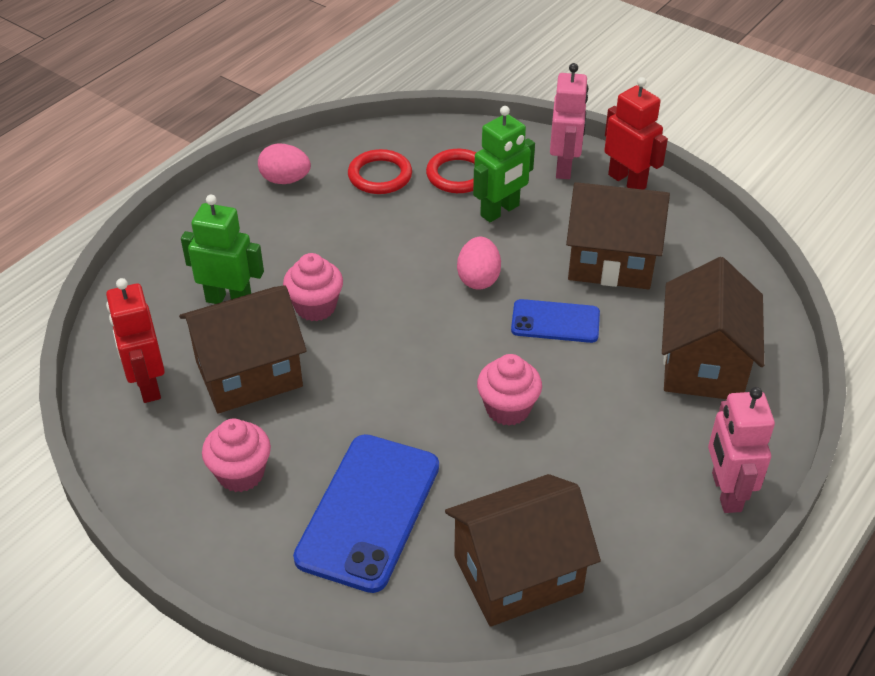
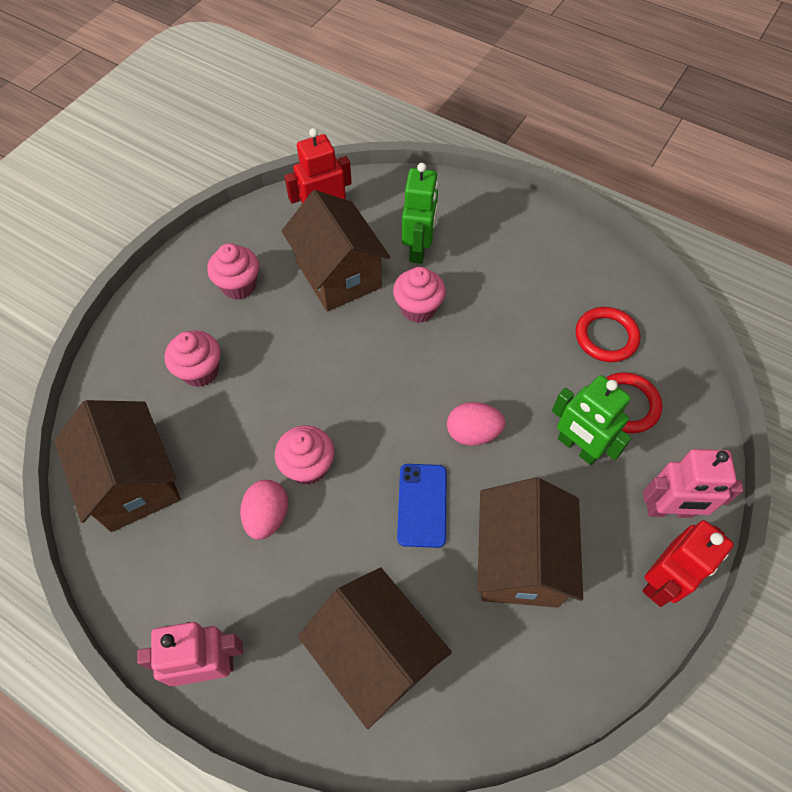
camera: 85 degrees right, 15 degrees up
(285, 180) = (580, 264): pink egg -> pink egg (267, 516)
(368, 511) = (200, 371): blue phone -> pink cupcake
(703, 364) = (376, 654): brown house -> brown house turned 45 degrees clockwise

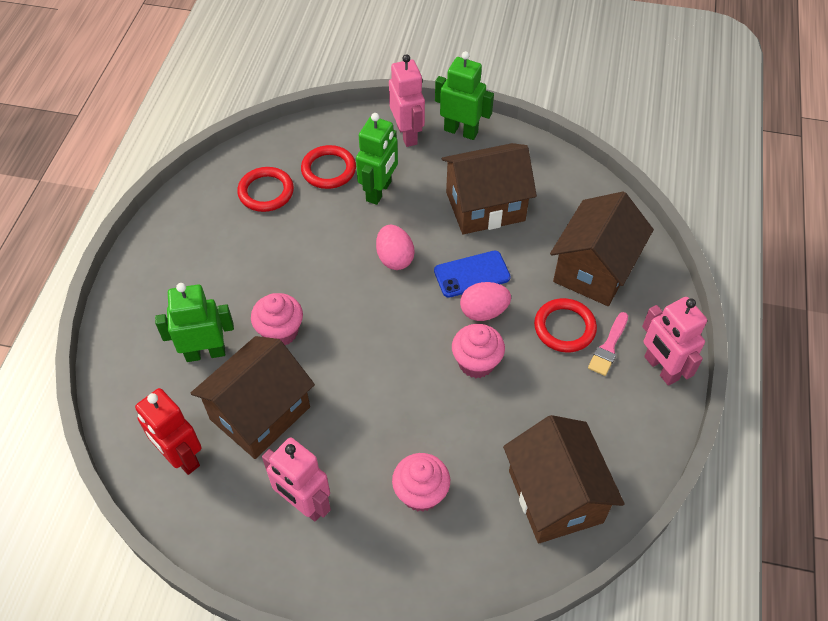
camera: 110 degrees left, 5 degrees down
(133, 481) = (555, 496): brown house -> brown house turned 60 degrees counterclockwise
(239, 286) = (304, 504): pink cupcake -> pink robot
(263, 617) = (608, 347): none -> pink brush
(267, 516) = (533, 375): pink egg -> pink egg (483, 311)
(310, 578) = (564, 327): none -> red ring
(662, 581) = (461, 131): red robot -> green robot

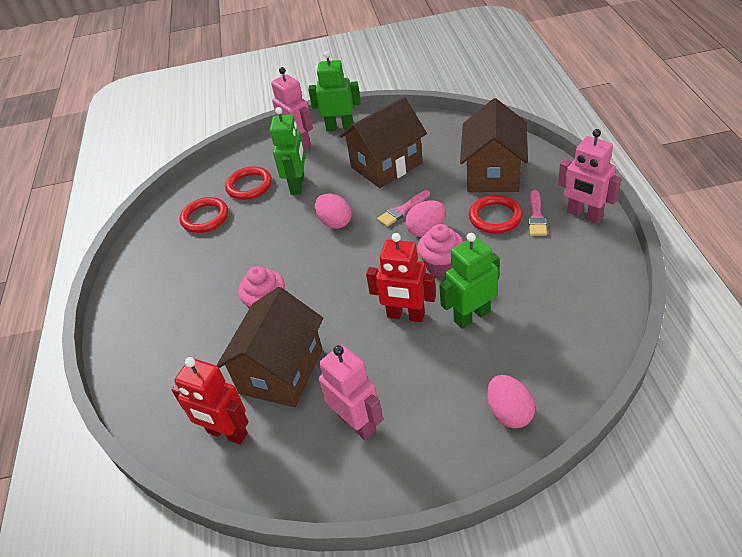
camera: 15 degrees left, 10 degrees down
(205, 353) = (209, 346): green robot -> green robot (472, 316)
(304, 504) = (357, 423): pink robot -> pink robot turned 150 degrees counterclockwise
(409, 406) = (405, 315): none -> red robot
(421, 493) = (452, 373): pink cupcake -> none
(451, 561) = (509, 412): none -> pink egg
(472, 274) = (402, 210): blue phone -> pink brush
(555, 496) = (562, 330): brown house -> none

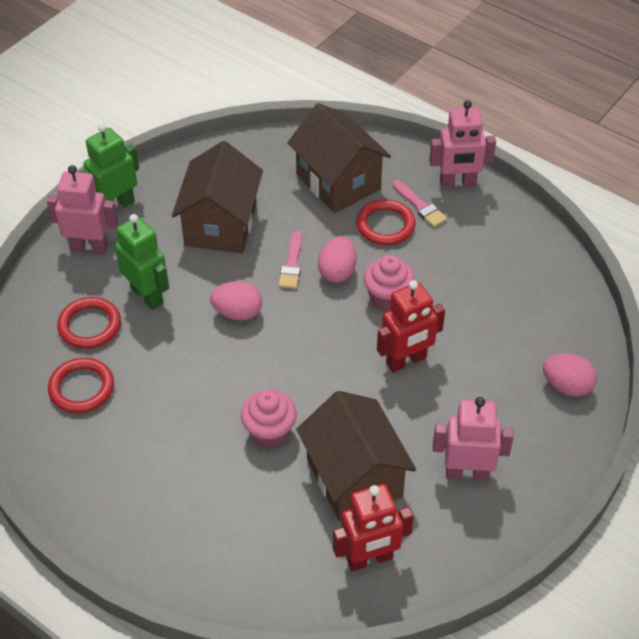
camera: 50 degrees left, 5 degrees up
(472, 316) = (460, 327): green robot -> none

